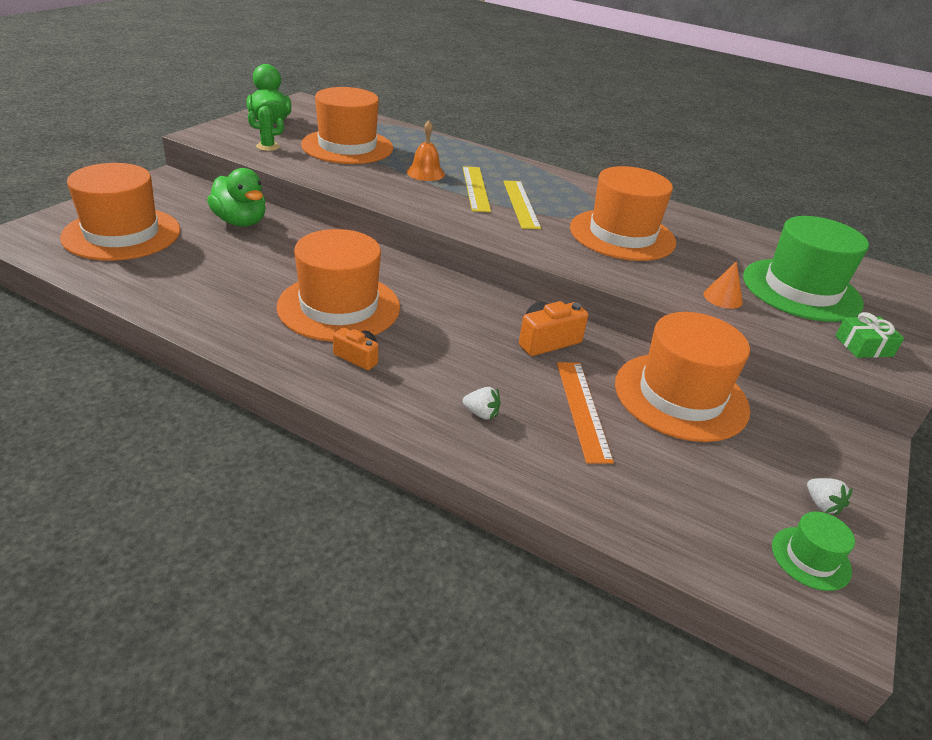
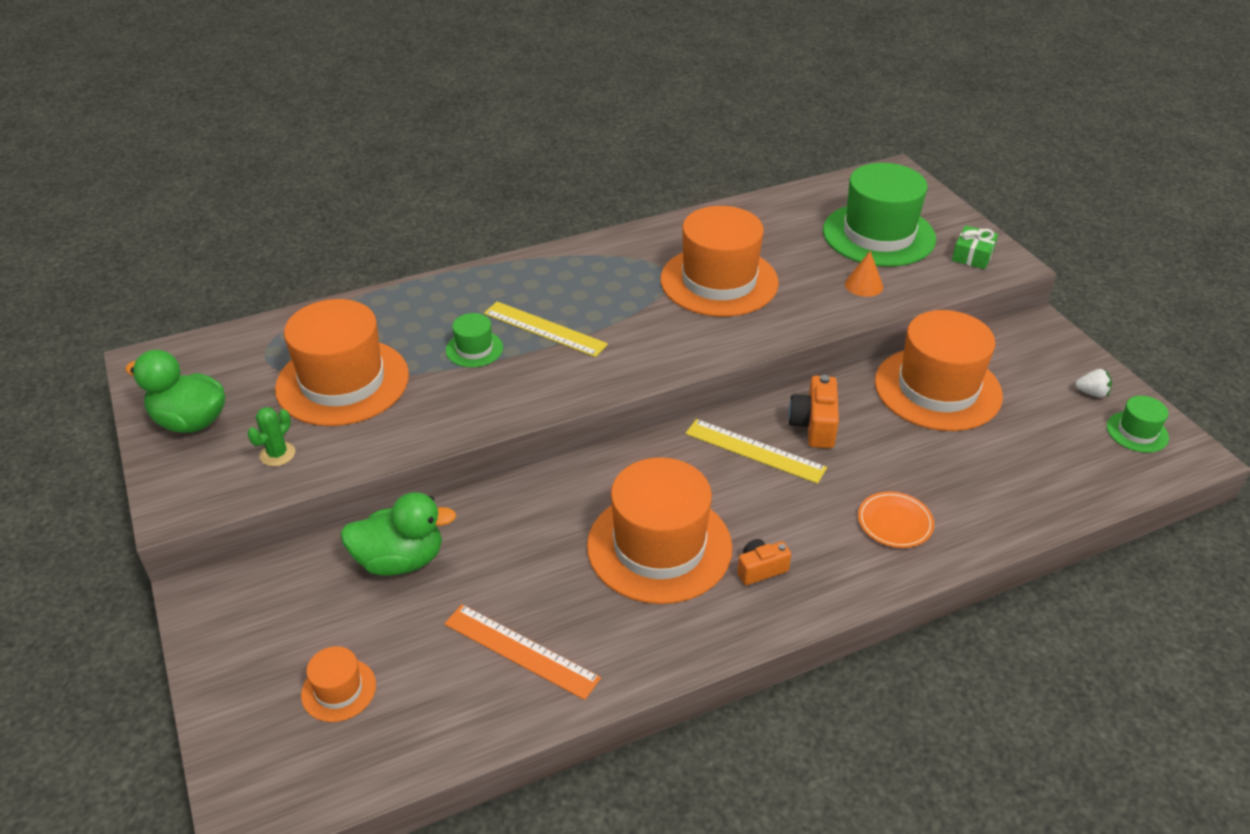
camera: 50 degrees left, 5 degrees up
(122, 234) = (338, 690): orange hat -> orange hat, size x0.45
(425, 173) = (474, 349): orange bell -> green hat
(481, 413) = (895, 522): white strawberry -> orange plate
(520, 204) = (606, 314): yellow ruler -> yellow ruler (754, 451)
(582, 409) = (923, 456): orange ruler -> orange ruler (520, 651)

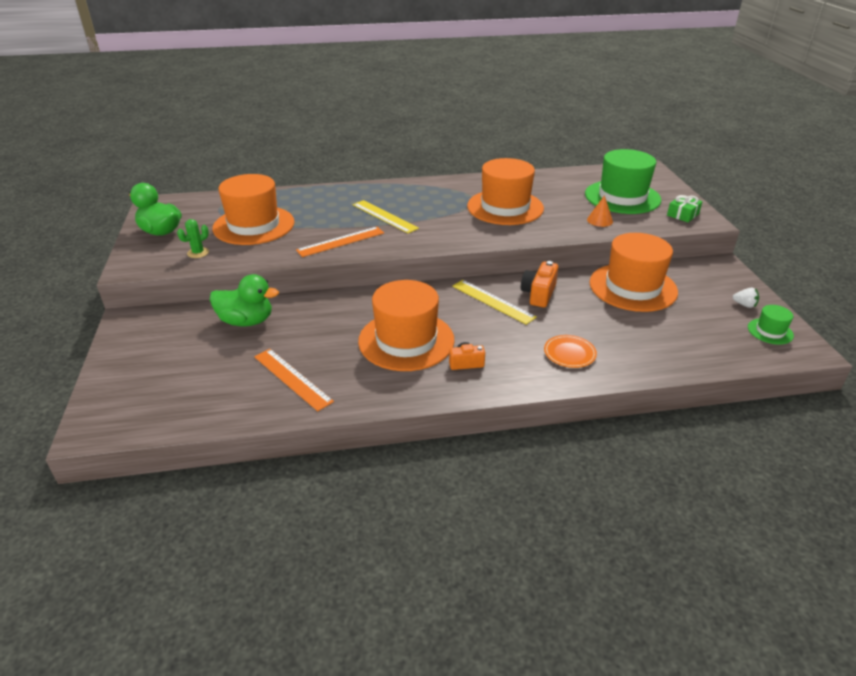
camera: 15 degrees right, 5 degrees down
(338, 690) = (175, 378): orange hat -> none
(474, 349) = (337, 220): green hat -> none
(499, 391) = (341, 241): none -> orange ruler

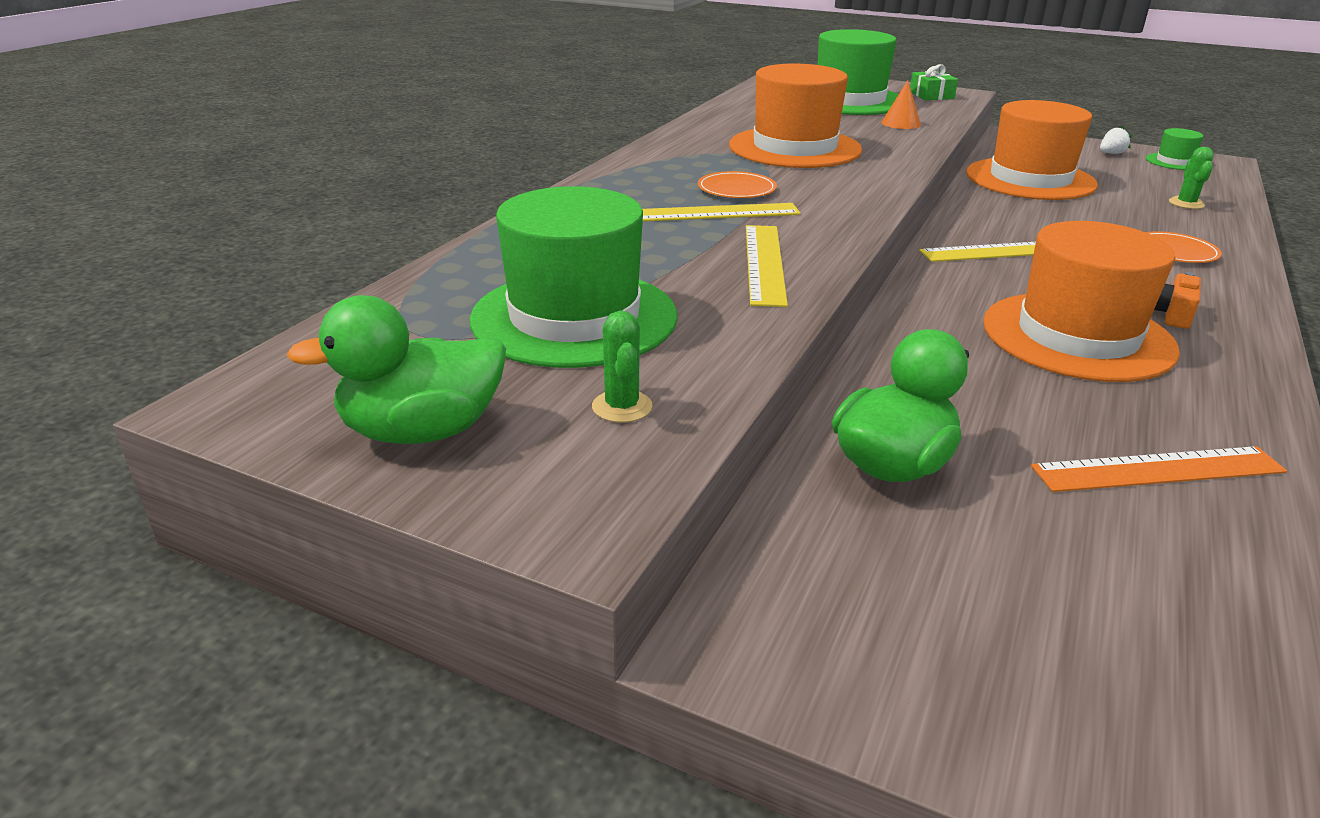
camera: 55 degrees left, 5 degrees down
(254, 225) = (574, 317): orange hat -> green hat
(341, 241) = (765, 263): orange ruler -> yellow ruler
(422, 212) = (736, 189): none -> orange plate
(538, 294) = (1005, 223): orange camera -> none
(673, 347) = (1186, 203): none -> green cactus

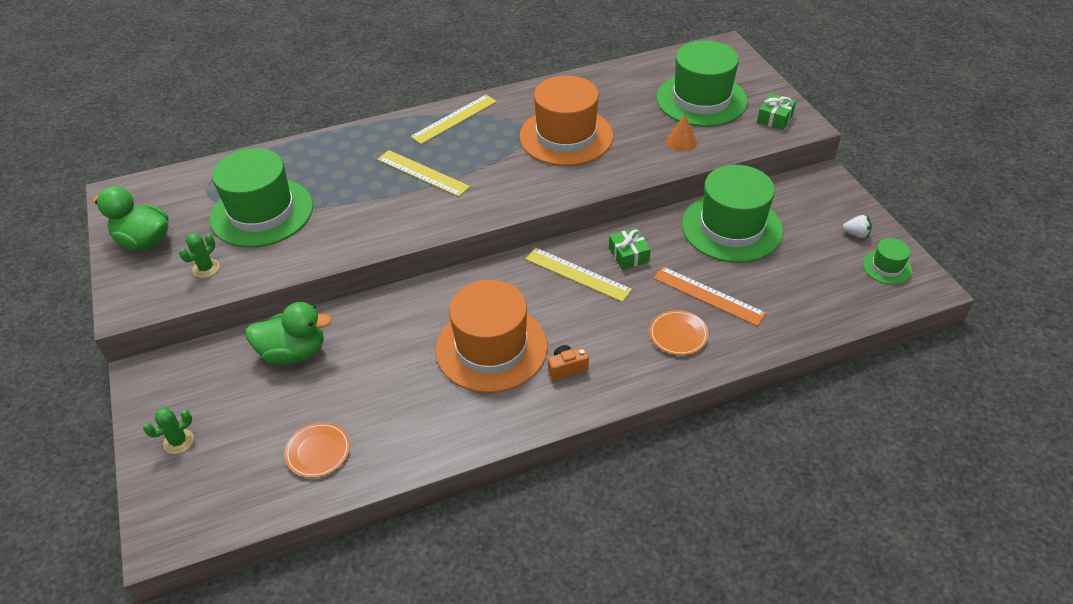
camera: 45 degrees right, 15 degrees up
(736, 189) = (467, 159): orange plate -> orange plate (318, 451)
(765, 263) = (380, 222): yellow ruler -> yellow ruler (454, 119)
(1005, 223) = (628, 255): none -> green gift
(1030, 179) = (731, 228): orange hat -> green hat
(1158, 470) = (374, 425): orange ruler -> orange ruler (708, 296)
(1186, 203) = (788, 306): green cactus -> green cactus (178, 441)

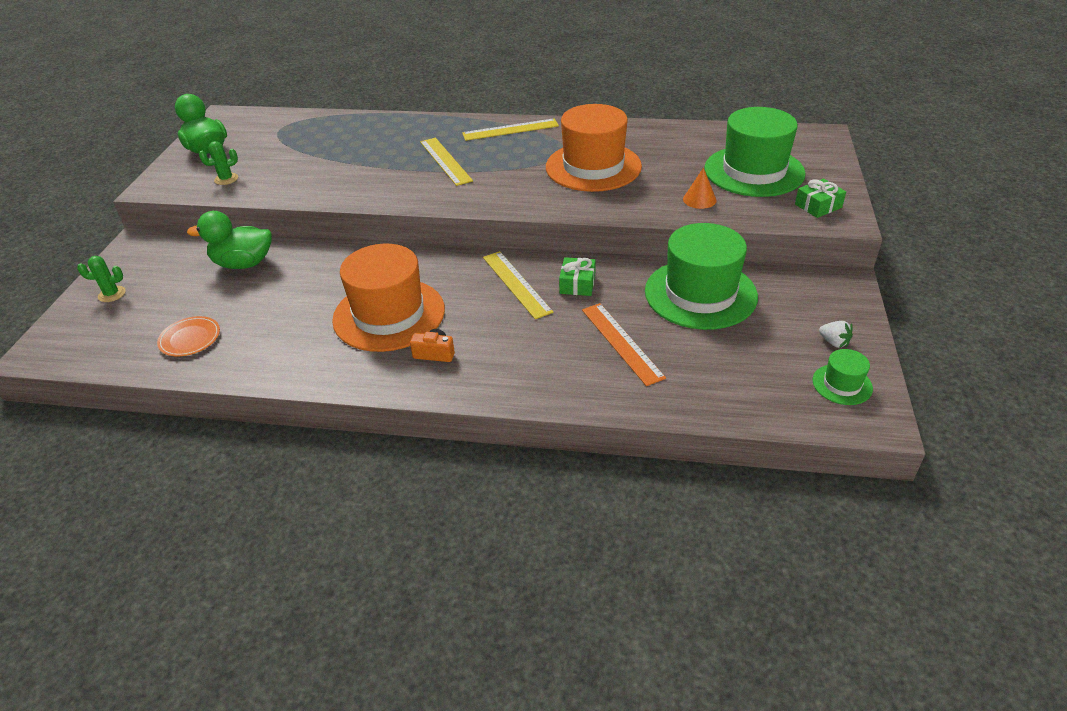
camera: 30 degrees right, 5 degrees down
(262, 212) = (301, 154): green hat -> none
(294, 352) = (243, 263): green duck -> green duck turned 150 degrees clockwise
(678, 334) = (561, 364): orange plate -> none

